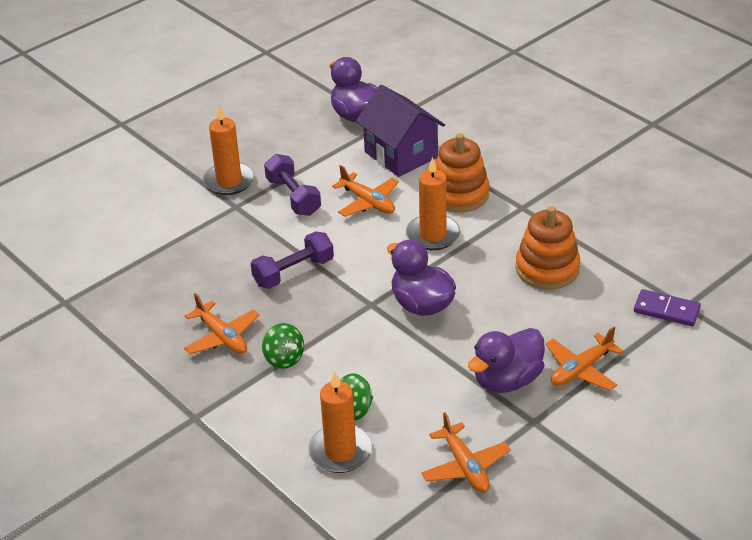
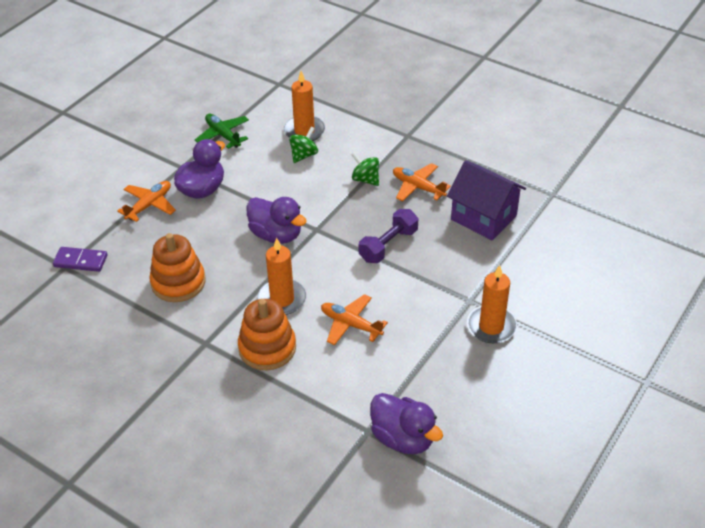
camera: 165 degrees right, 5 degrees up
(293, 197) = (422, 319): purple dumbbell -> none
(401, 154) = (337, 389): purple house -> purple house (483, 217)
(465, 466) = (223, 135): orange plane -> green plane

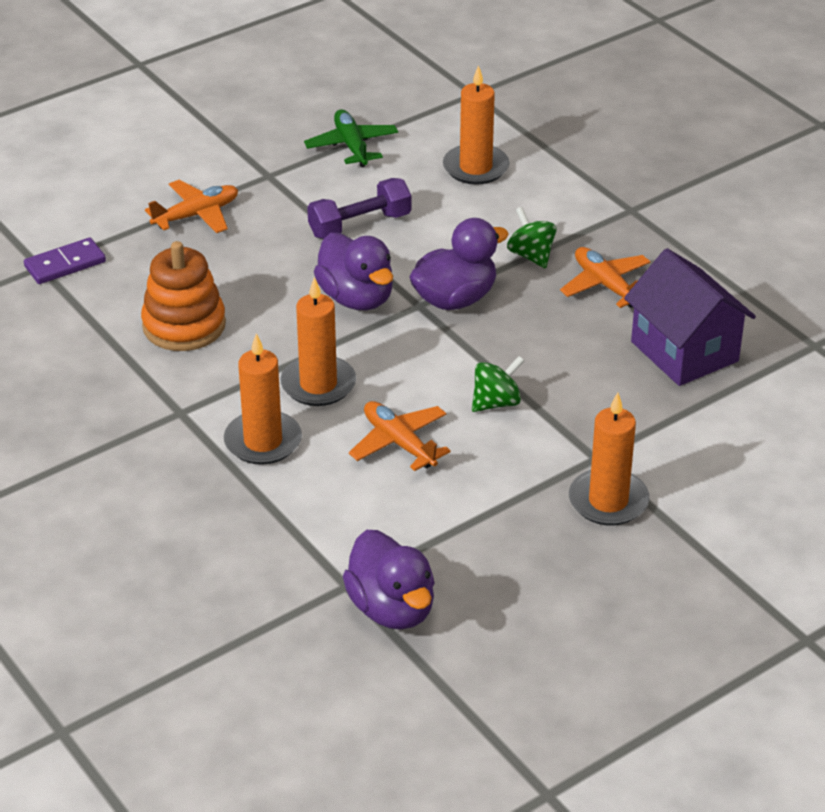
camera: 20 degrees right, 5 degrees down
(80, 261) = (65, 264): purple domino -> purple domino turned 60 degrees counterclockwise
(202, 190) = (282, 212): purple duck -> purple duck (455, 299)
(267, 348) = (263, 441): orange stacking toy -> orange candle
(304, 155) = (456, 200): green spinning top -> green spinning top (496, 402)
(388, 245) = (514, 353): purple dumbbell -> purple dumbbell (360, 225)

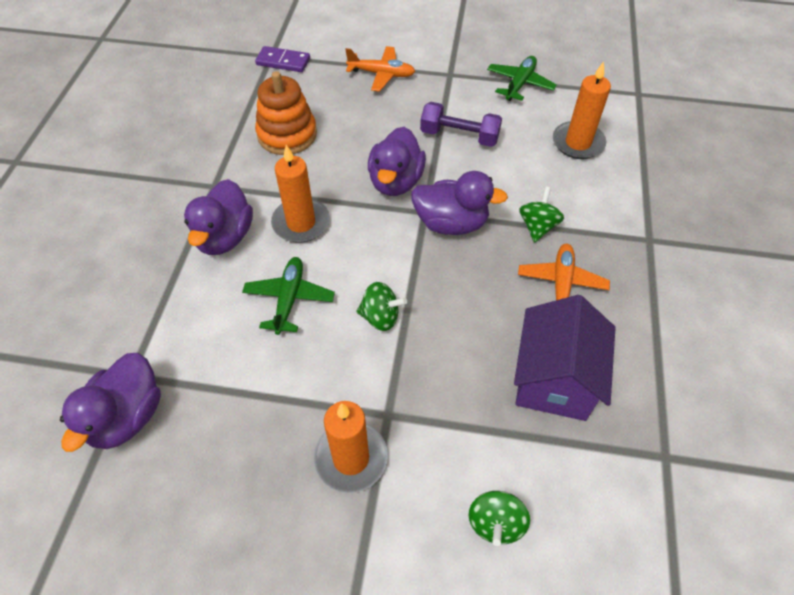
camera: 45 degrees right, 15 degrees up
(263, 441) = (224, 237): orange candle -> purple duck
(399, 443) = (289, 299): orange plane -> green plane
(757, 461) = (495, 523): none -> green spinning top

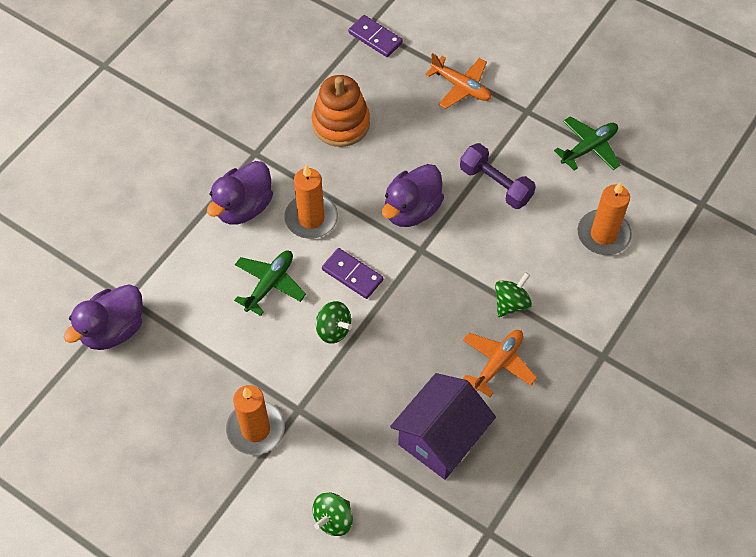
camera: 25 degrees right, 5 degrees up
(371, 258) = (352, 275): none -> purple domino
(451, 223) = (437, 270): purple duck -> none

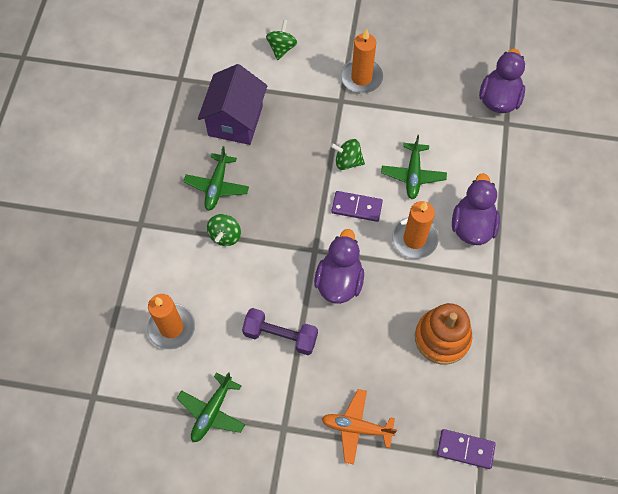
camera: 155 degrees right, 5 degrees up
(498, 363) = (217, 186): orange plane -> green plane

